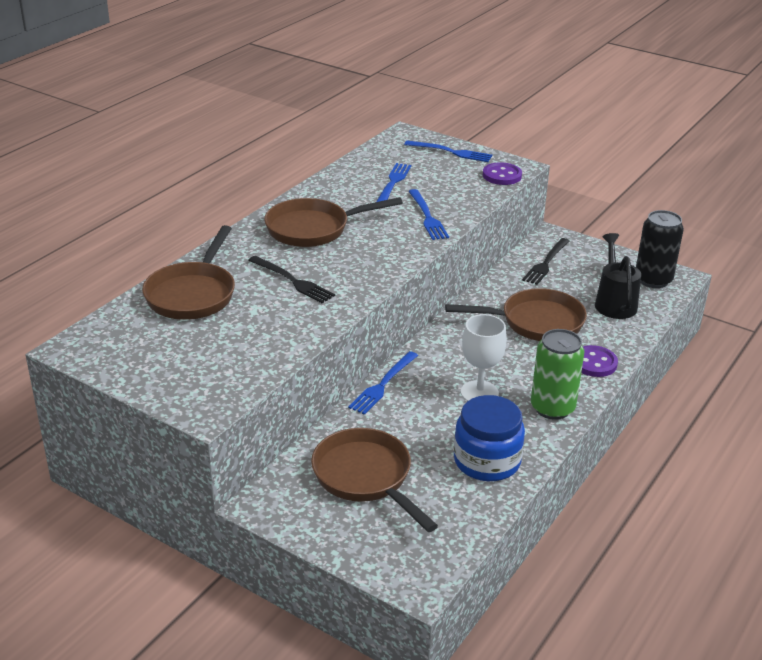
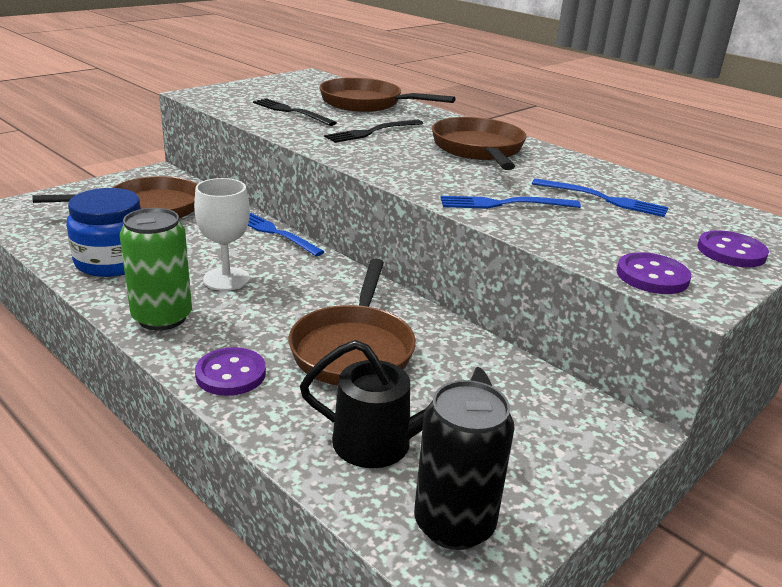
camera: 100 degrees right, 5 degrees down
(451, 152) = (731, 252): blue fork -> purple button
(546, 263) = (525, 399): black fork -> black fork (291, 112)

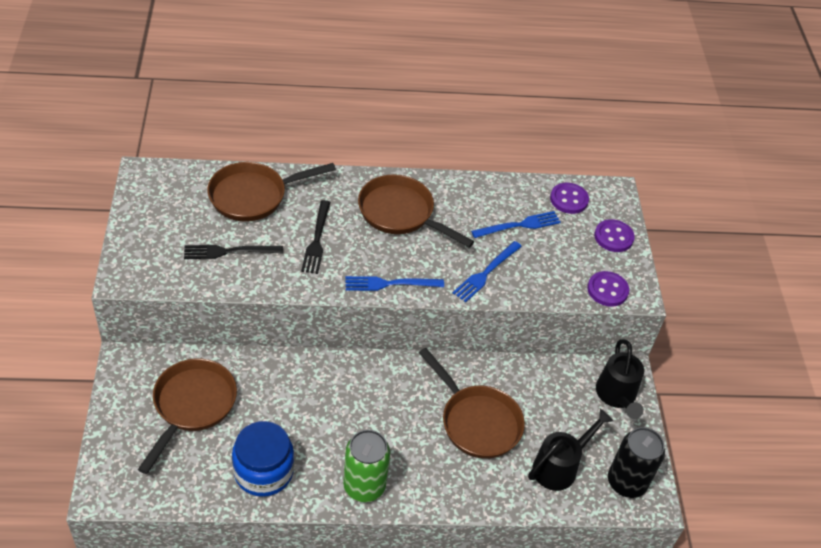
camera: 50 degrees left, 20 degrees up
(226, 279) = (346, 427): white goblet -> none
(231, 374) = (452, 489): purple button -> purple button (569, 199)
(276, 233) = (307, 361): blue fork -> blue fork (390, 284)
(574, 439) = (616, 397): none -> black watering can

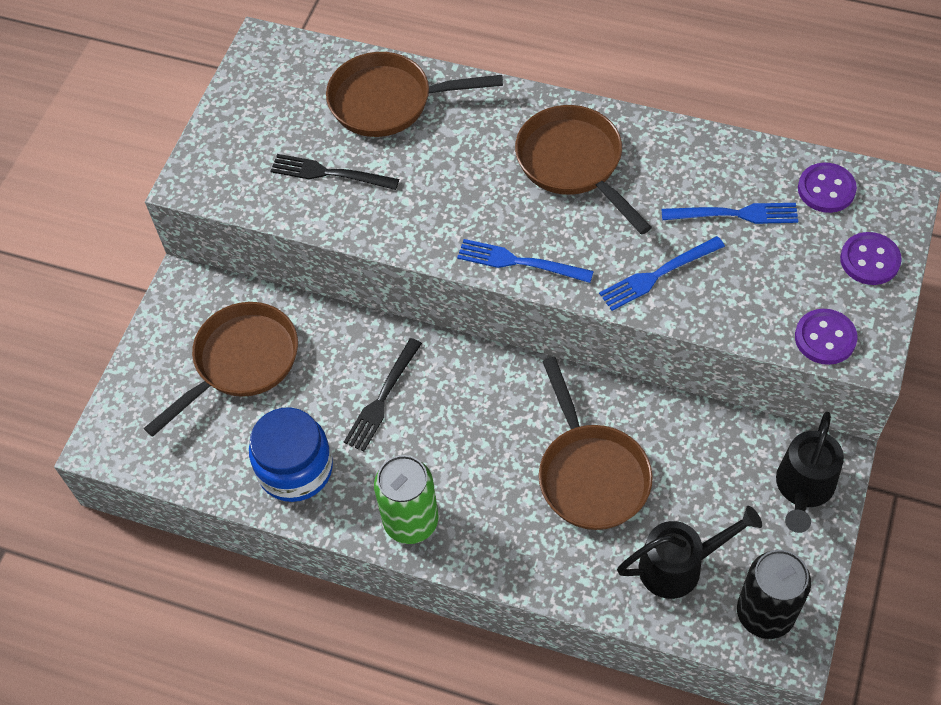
camera: 30 degrees right, 10 degrees up
(317, 240) = (447, 180): black fork -> black fork (382, 398)

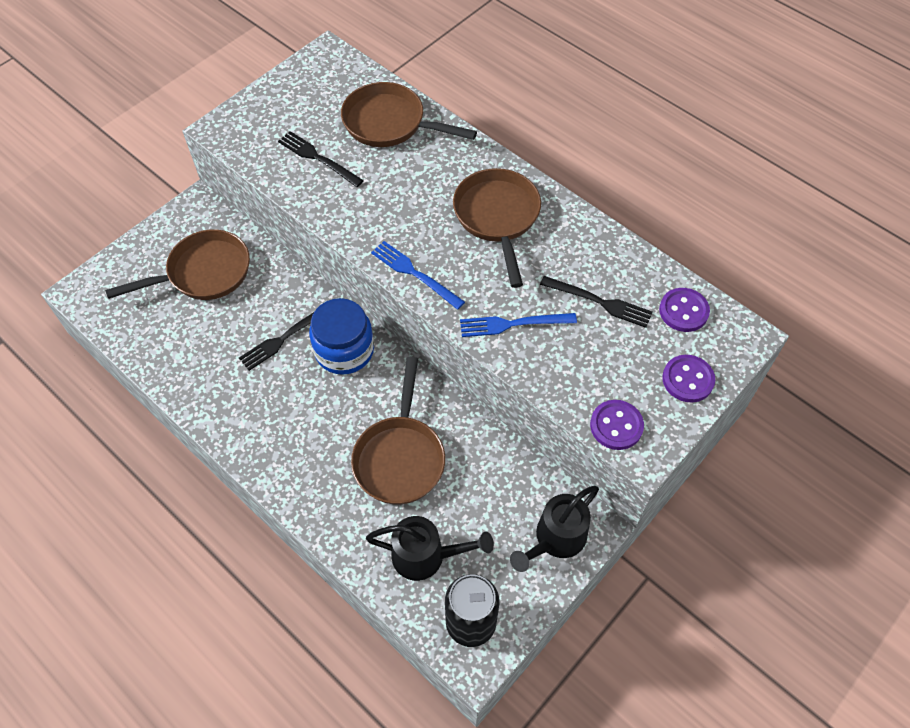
camera: 20 degrees right, 0 degrees up
(295, 469) = (195, 363): blue jar -> blue jar (344, 350)
(411, 521) = (251, 435): green can -> none
(735, 214) = (600, 302): blue fork -> black fork

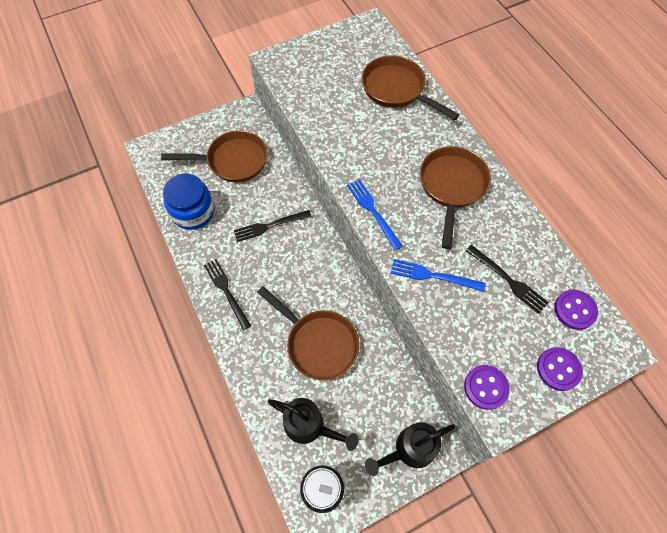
camera: 20 degrees right, 5 degrees up
(318, 158) = (334, 101): black fork -> black fork (226, 291)
(344, 350) = (308, 249): blue jar -> blue jar (193, 212)
(400, 457) = (318, 343): brown pan -> brown pan turned 75 degrees counterclockwise

